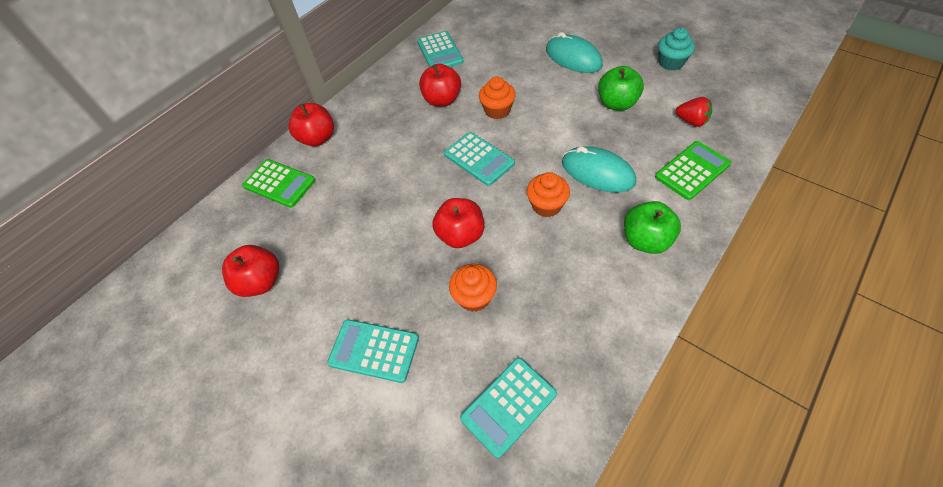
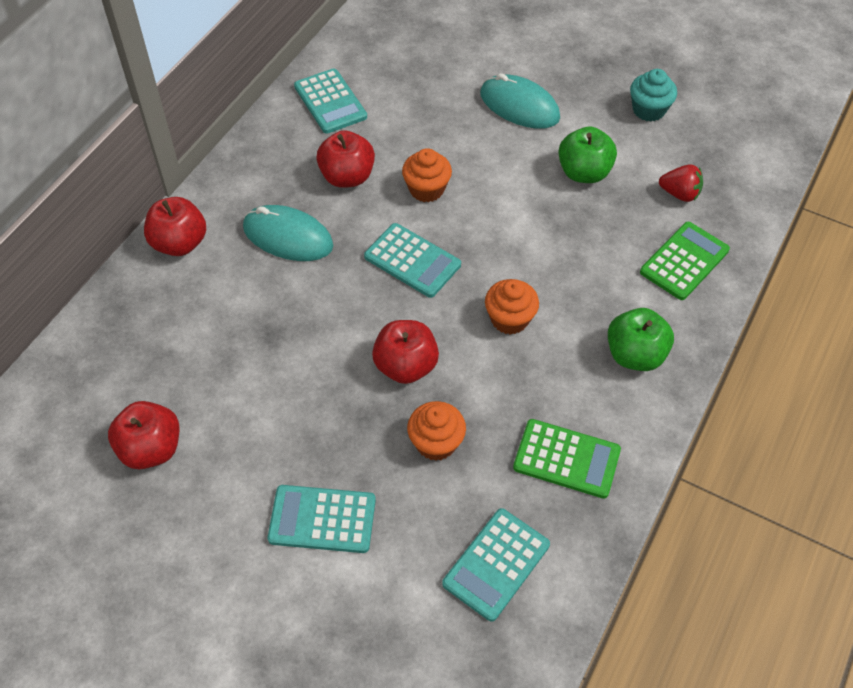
camera: 15 degrees left, 0 degrees up
(279, 183) = (140, 313): green calculator -> green calculator (566, 459)
(597, 172) = (568, 270): turquoise mouse -> turquoise mouse (288, 237)

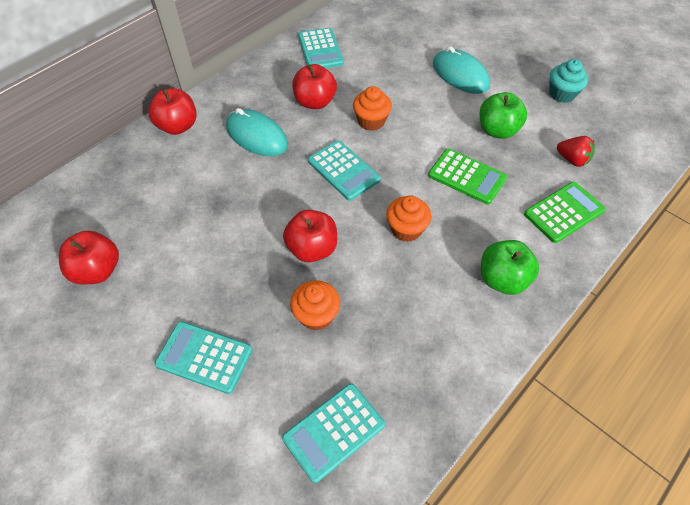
camera: 15 degrees right, 0 degrees up
(566, 459) = (421, 354): green calculator -> green calculator (467, 177)

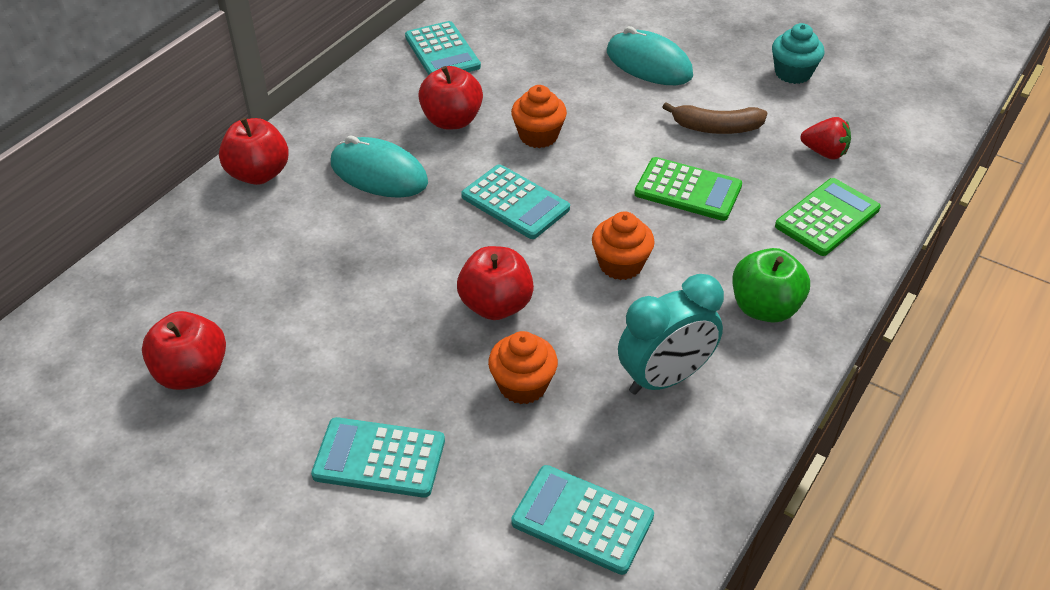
camera: 10 degrees left, 10 degrees down
(333, 431) = (582, 520): turquoise calculator -> turquoise calculator turned 75 degrees clockwise
(418, 325) = (665, 378): none -> turquoise clock
(497, 130) = (716, 128): green apple -> brown banana

